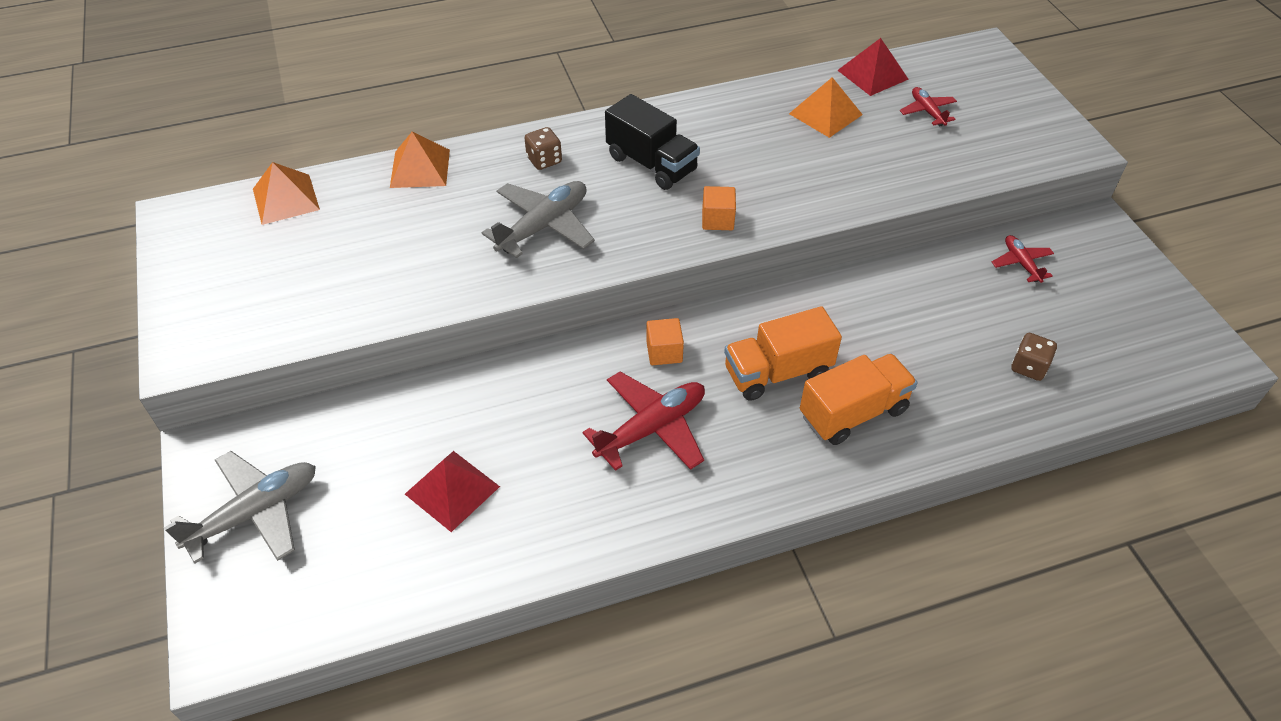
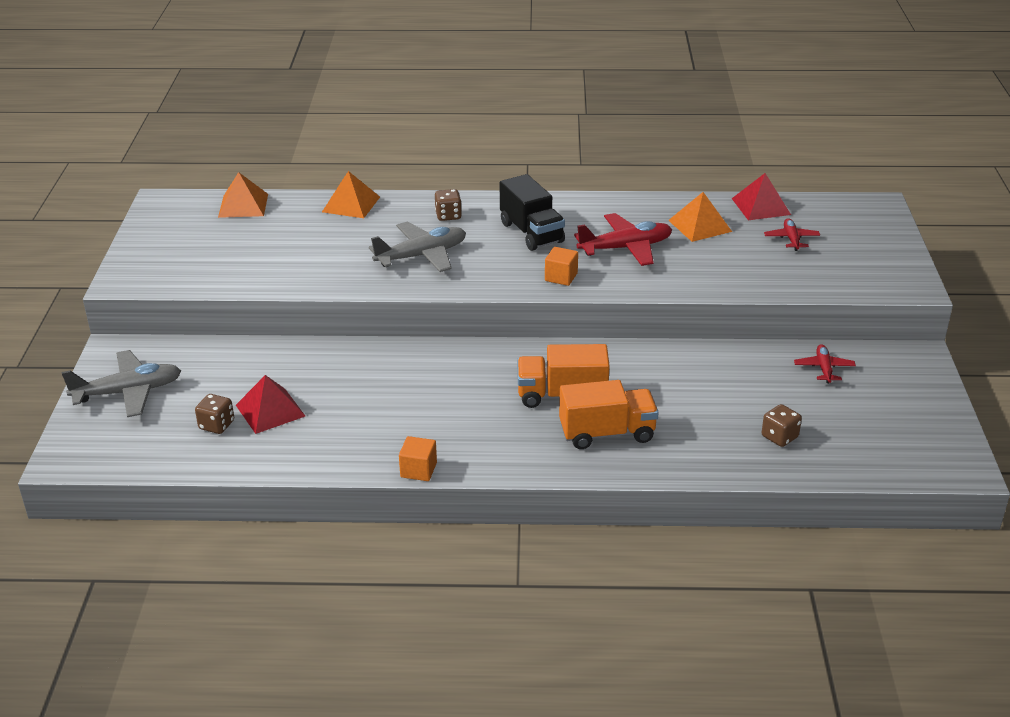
camera: 20 degrees right, 15 degrees down
(395, 533) = (216, 425): none -> brown dice
(651, 428) = (439, 407): red plane -> red plane (625, 248)
(664, 352) = (479, 364): orange cube -> orange cube (418, 470)

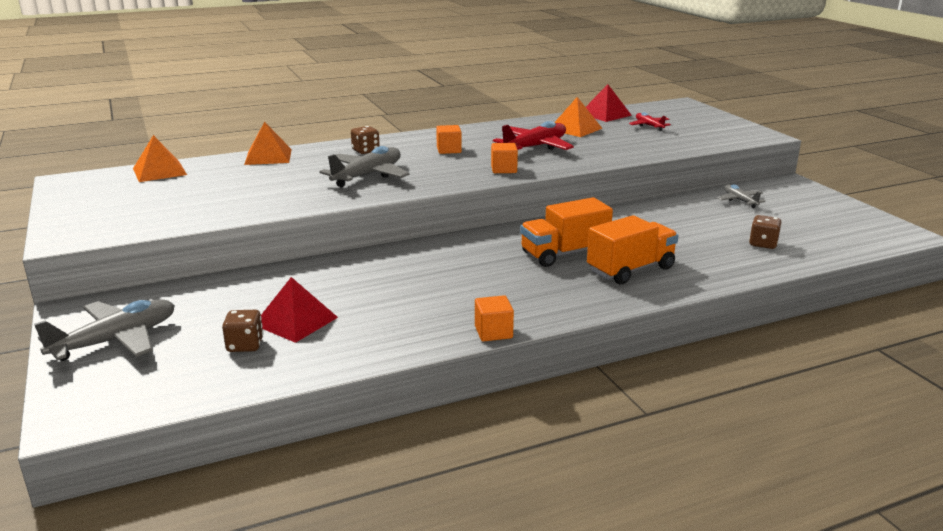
camera: 25 degrees left, 10 degrees down
(531, 233) = (449, 150): black truck -> orange cube
(824, 368) = (740, 200): red plane -> grey plane

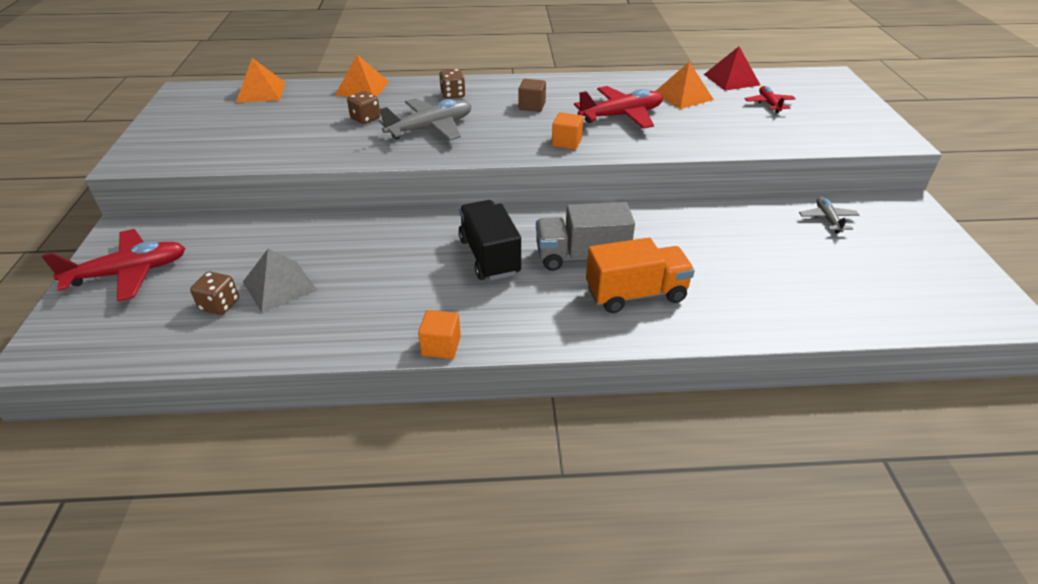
camera: 20 degrees right, 15 degrees up
(116, 340) = (129, 273): grey plane -> red plane
(296, 321) = (279, 286): red pyramid -> grey pyramid
(449, 150) = (532, 106): orange cube -> brown cube
(483, 267) = (489, 256): none -> black truck
(564, 254) = (581, 256): orange truck -> grey truck
(763, 244) = (812, 290): brown dice -> brown dice (365, 119)

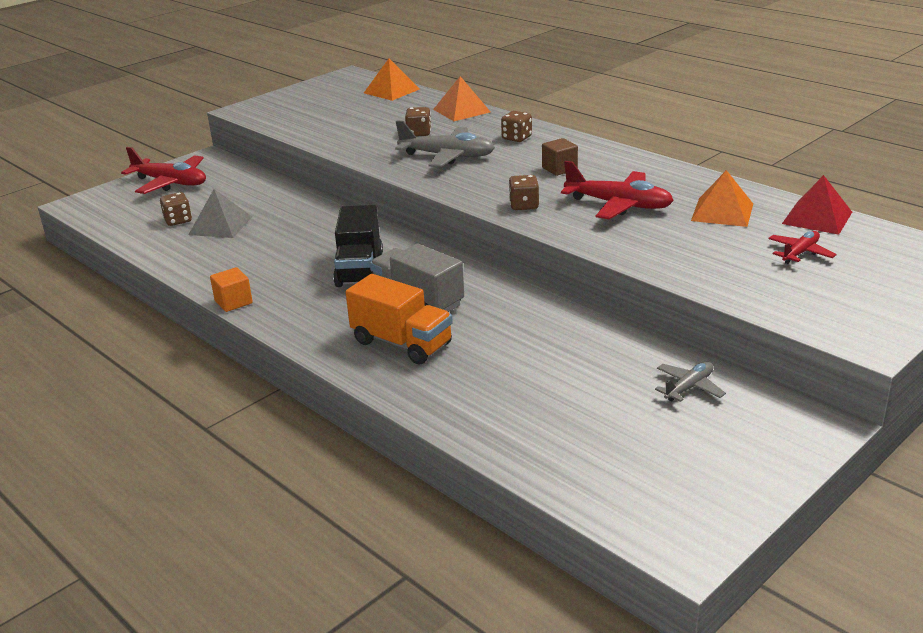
camera: 50 degrees right, 10 degrees down
(489, 256) = (360, 269): black truck -> black truck turned 150 degrees clockwise
(566, 142) = (524, 205): orange cube -> brown dice

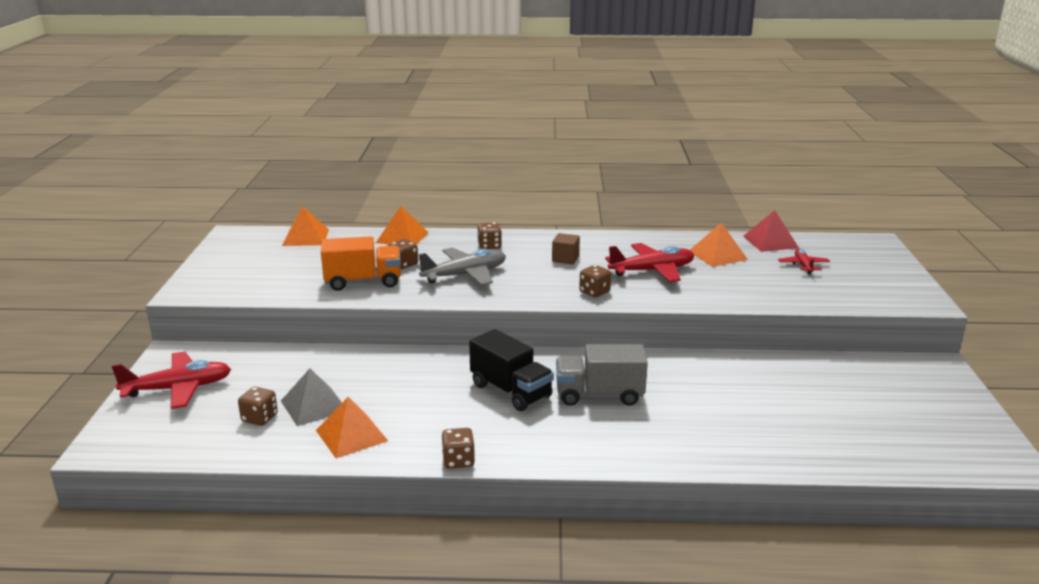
camera: 45 degrees left, 5 degrees down
(205, 255) = (351, 435): none -> orange pyramid
(233, 302) = (458, 461): orange cube -> brown dice
(402, 343) = (646, 429): orange truck -> orange truck (363, 282)
(689, 387) = (850, 374): grey plane -> none

